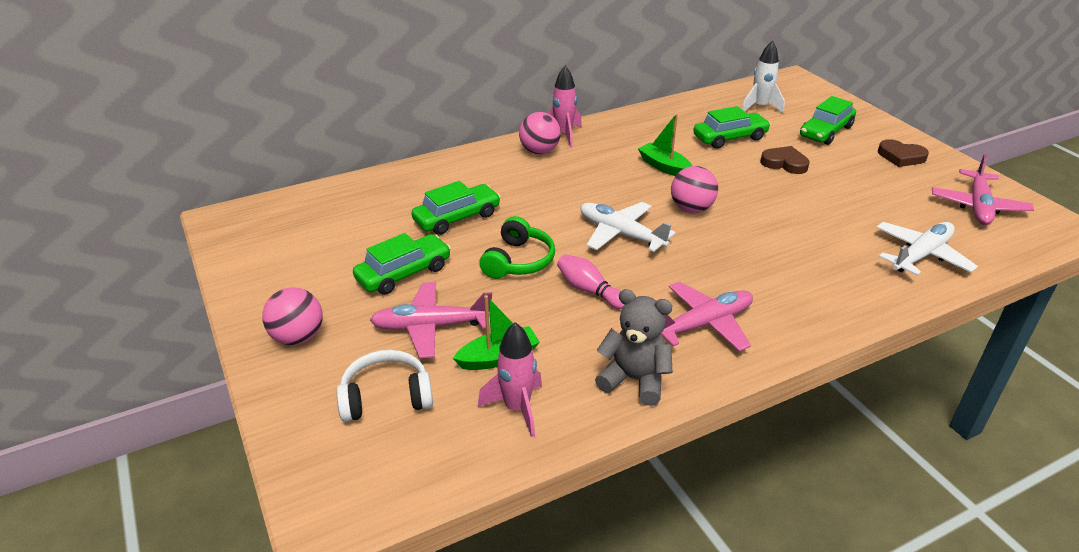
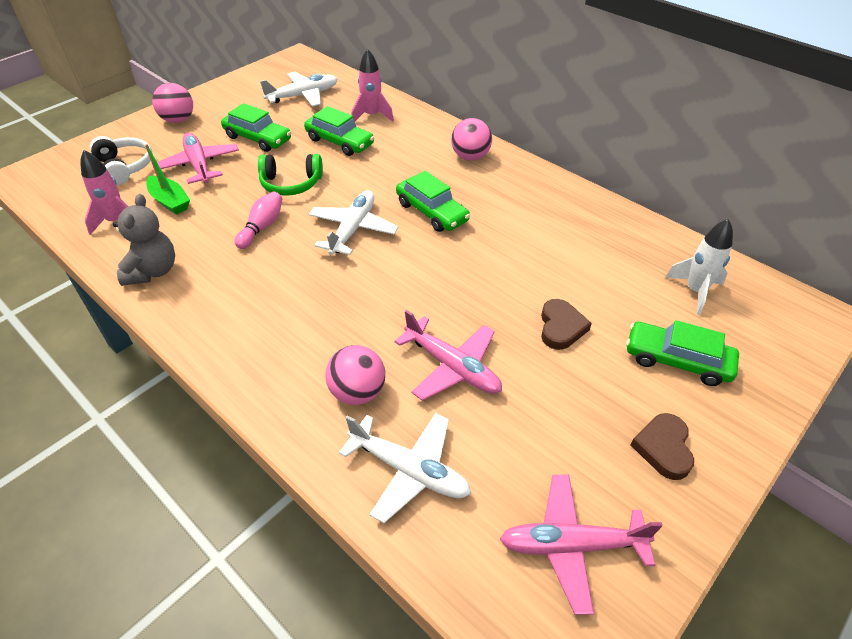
camera: 70 degrees right, 10 degrees up
(331, 227) = (303, 96): none -> white plane
(563, 135) = (511, 163): pink rocket -> pink rocket (372, 116)
(664, 167) = (491, 236): green boat -> none
(691, 209) = (419, 266): pink ball -> pink ball (357, 392)
(704, 324) = (231, 300): pink plane -> pink plane (452, 367)
(730, 138) = (591, 275): green car -> green car (432, 212)

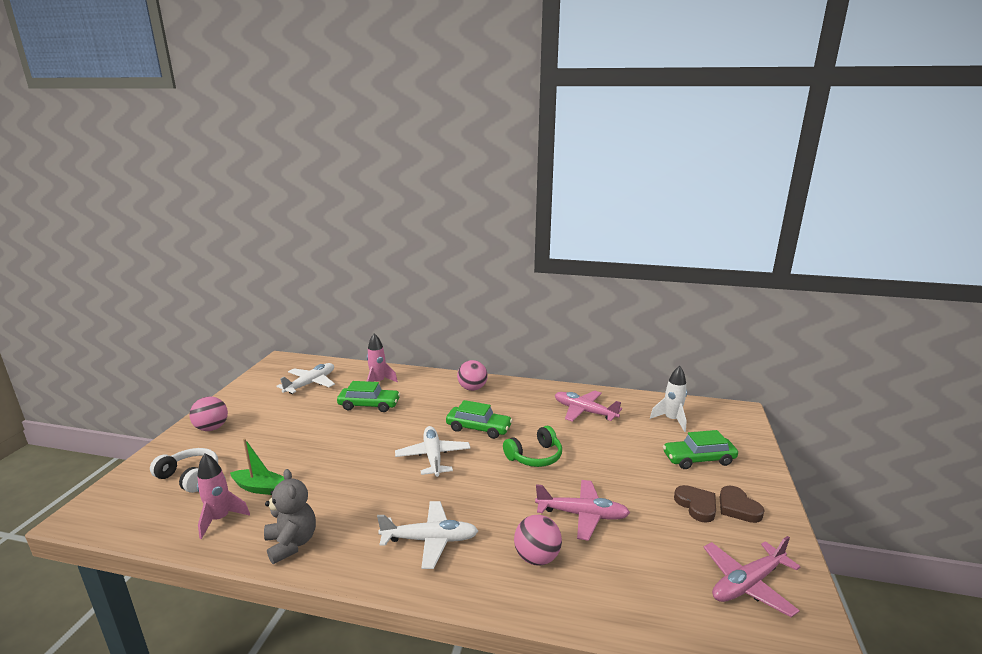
camera: 30 degrees left, 25 degrees down
(199, 165) = (262, 454): pink plane -> pink plane (584, 411)
(258, 138) = (299, 421): green car -> none
(262, 227) = (360, 479): pink bowling pin -> none
(291, 184) = (356, 443): green headphones -> green headphones (535, 456)
(409, 470) = (618, 589): white plane -> white plane (430, 540)
(561, 327) = (622, 466): brown heart -> brown heart (696, 505)

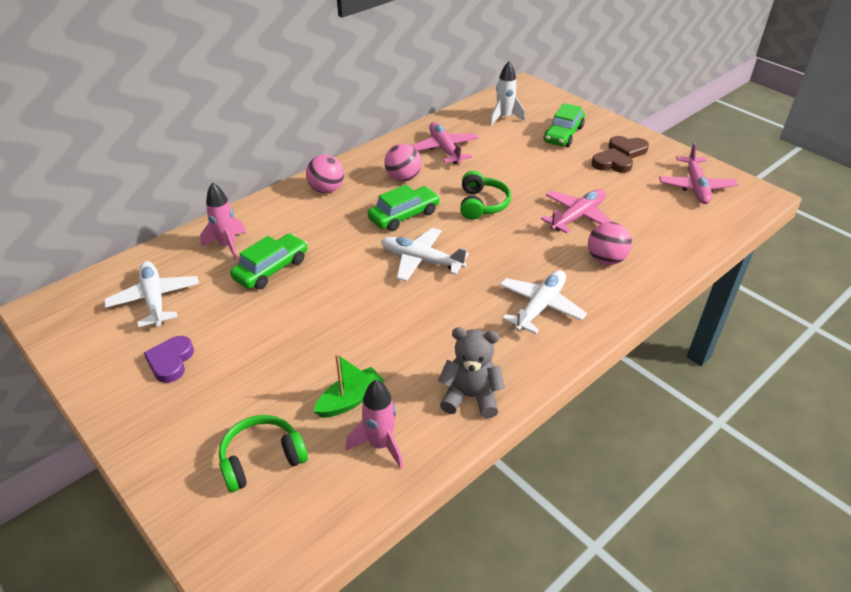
camera: 55 degrees left, 20 degrees up
(189, 476) = (262, 459): white headphones -> green headphones
(212, 428) = (160, 418): pink ball -> pink ball (403, 178)
(260, 411) = (171, 361): none -> purple heart
(584, 411) = (444, 149): pink plane -> pink plane turned 90 degrees clockwise

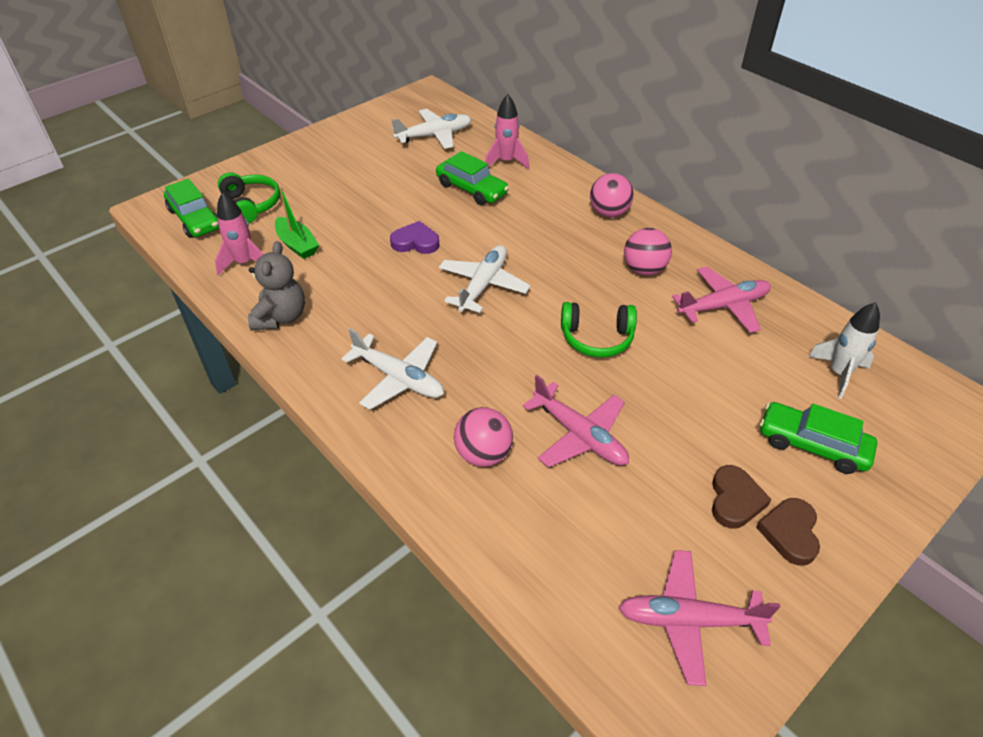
camera: 90 degrees right, 5 degrees up
(171, 361) = (361, 153): purple heart -> purple heart (415, 242)
(404, 215) = (565, 271): green car -> green car (195, 219)

